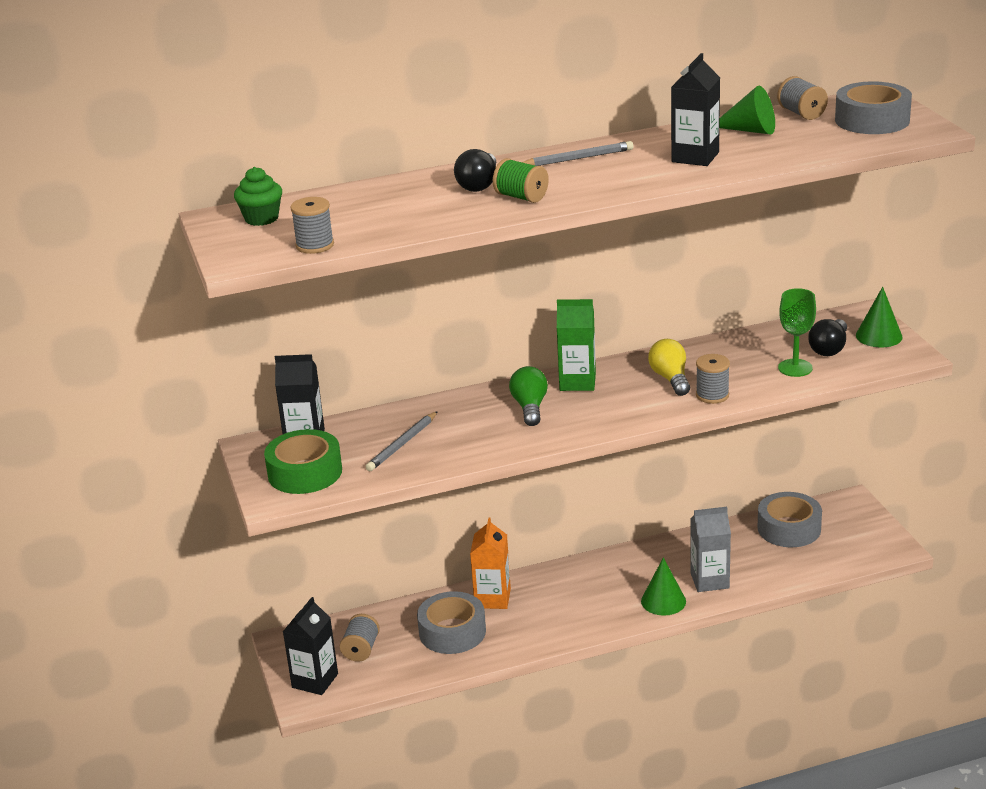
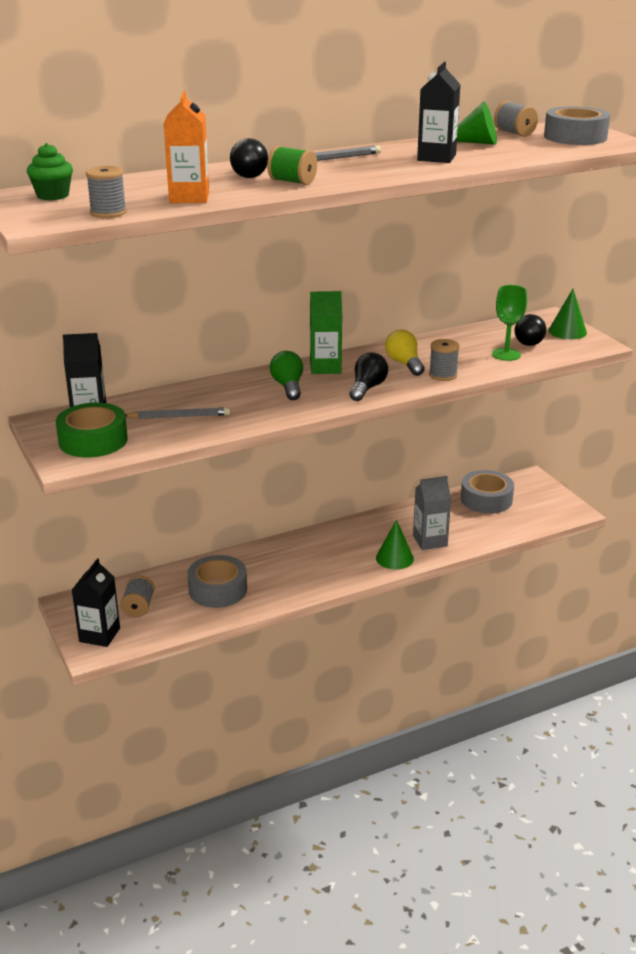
camera: 10 degrees left, 0 degrees up
(402, 444) = (179, 416): grey pencil -> grey pencil turned 120 degrees counterclockwise
(492, 598) = (249, 561): orange carton -> orange carton (189, 197)
(620, 412) = (367, 388): none -> black light bulb

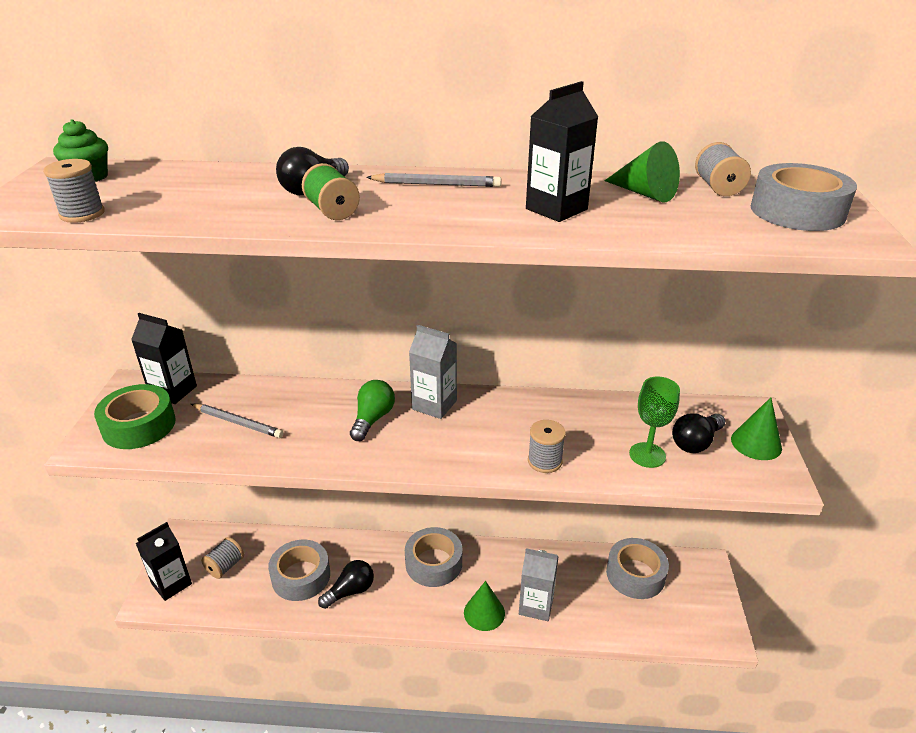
camera: 30 degrees right, 5 degrees up
(189, 197) = (192, 210): orange carton -> none
(324, 544) = (434, 563): none -> grey tape
(325, 367) = (434, 405): green carton -> grey carton
(367, 388) = (445, 451): black light bulb -> black light bulb (350, 591)
(404, 364) = (519, 428): yellow light bulb -> none

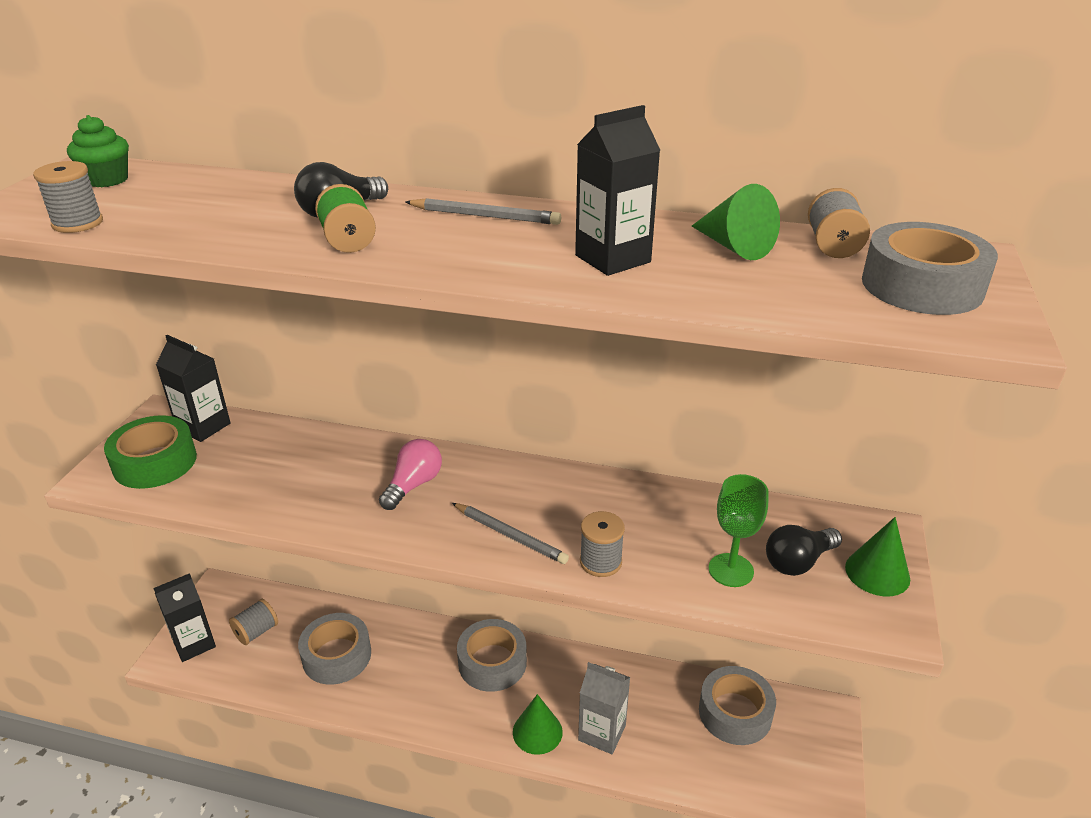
camera: 10 degrees right, 0 degrees up
(238, 422) = (262, 471): grey pencil -> grey pencil (510, 535)
(350, 591) = (388, 682): black light bulb -> none
(372, 419) = (413, 485): green light bulb -> pink light bulb
(434, 405) = (490, 476): grey carton -> none

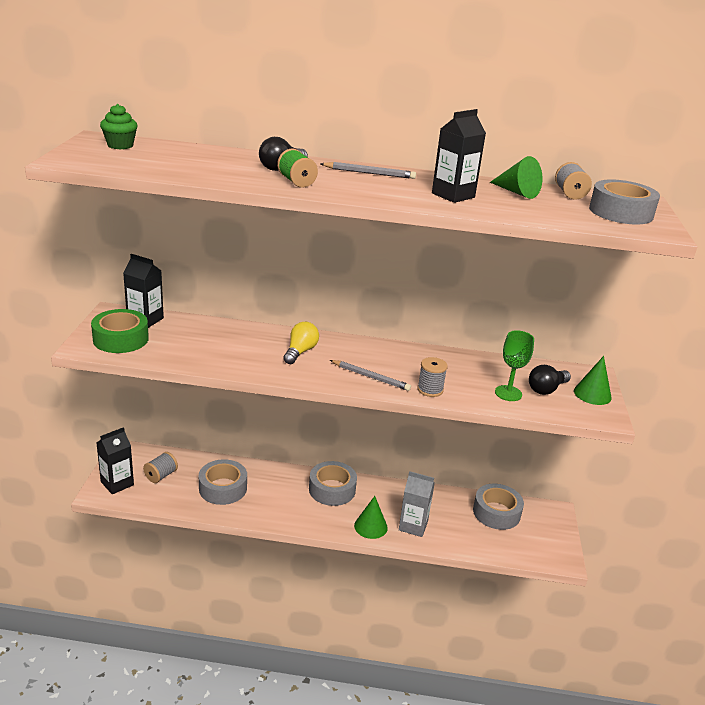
camera: 10 degrees left, 5 degrees down
(78, 223) = (122, 167): grey spool -> none
(413, 485) = (300, 352): pink light bulb -> yellow light bulb

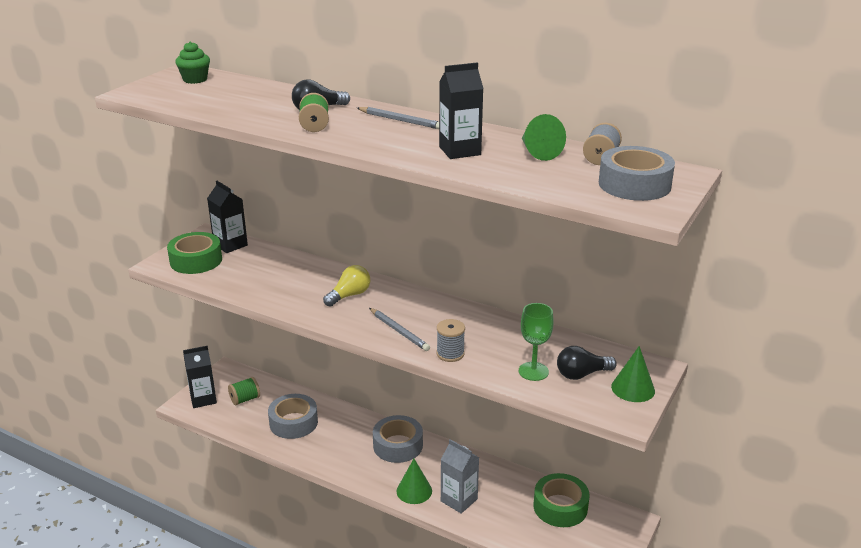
camera: 25 degrees right, 0 degrees up
(161, 475) = (245, 399): grey spool -> green spool
(496, 512) = (560, 507): grey tape -> green tape

